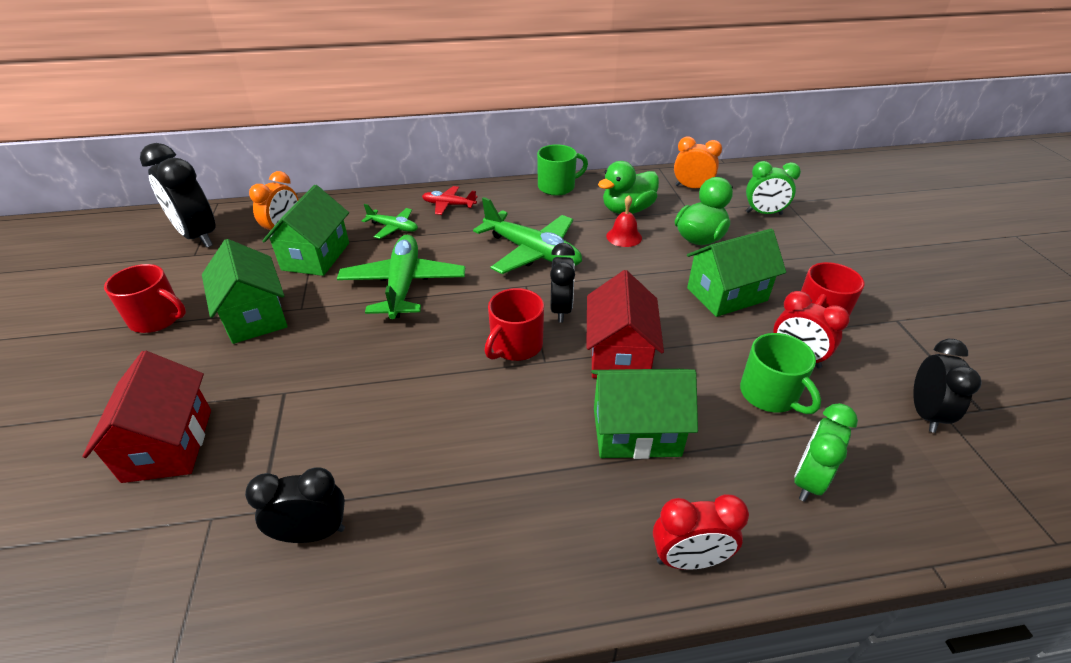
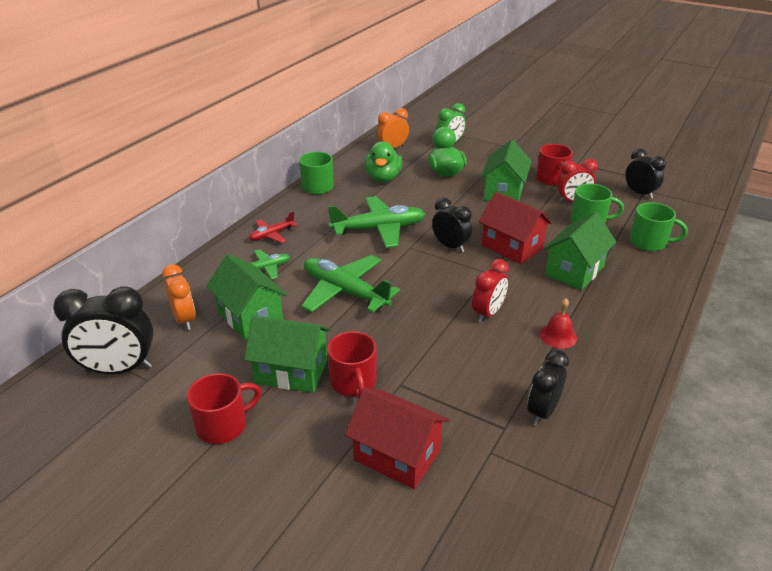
camera: 50 degrees left, 5 degrees down
(515, 345) = (464, 276): red mug -> red mug (353, 382)
(624, 237) = (409, 193): red bell -> red bell (558, 336)
(688, 559) = (664, 296): red clock -> red clock (487, 313)
(809, 480) = (649, 242): green clock -> green mug

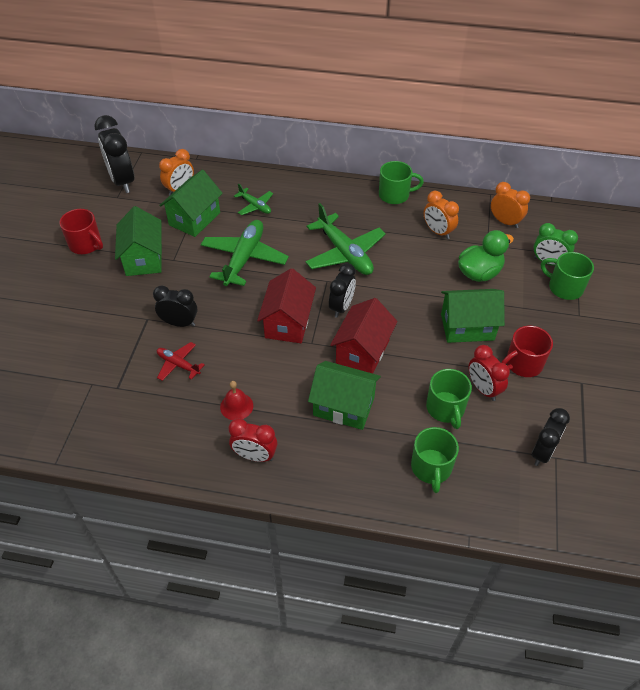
camera: 70 degrees right, 15 degrees up
(272, 235) = (303, 194): red plane -> red plane (178, 364)
(353, 382) = (141, 293): red mug -> none
(383, 178) = (438, 232): green duck -> orange clock
(397, 455) = (78, 334): red house -> red house (288, 322)
(480, 144) = (564, 287): none -> green mug
(487, 313) = (250, 352): red clock -> red clock (255, 456)
(542, 411) = (140, 408): black clock -> black clock (179, 323)

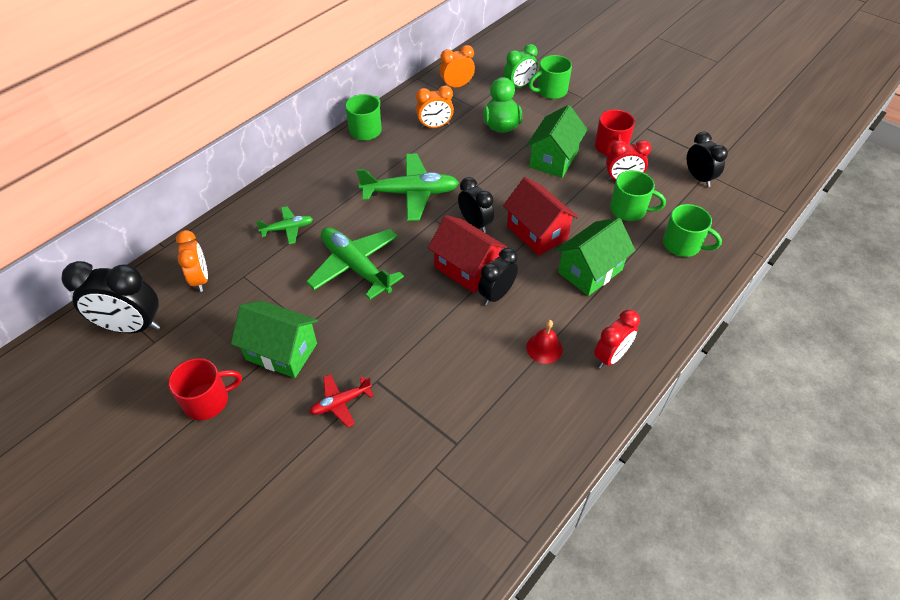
camera: 60 degrees left, 0 degrees up
(178, 364) = (461, 376): red plane -> red plane (340, 402)
(179, 323) = (404, 354): black clock -> black clock (496, 295)
(194, 219) = (260, 284): green house -> none

